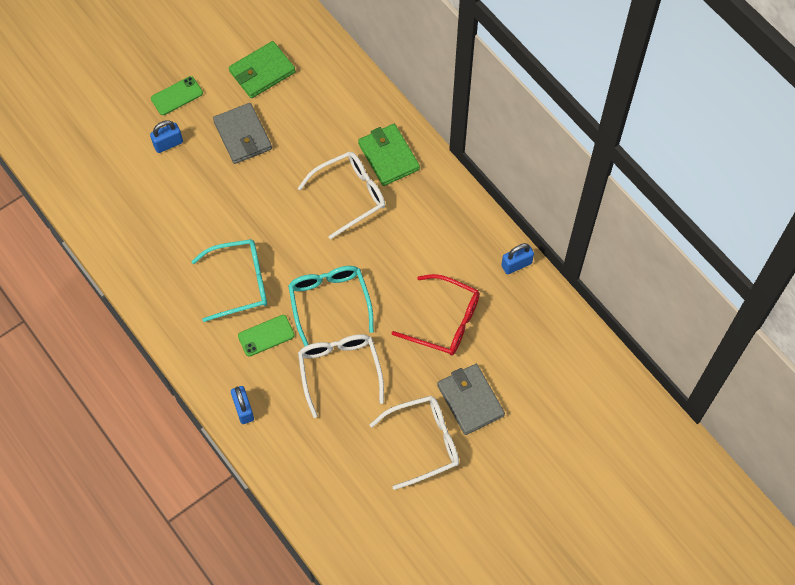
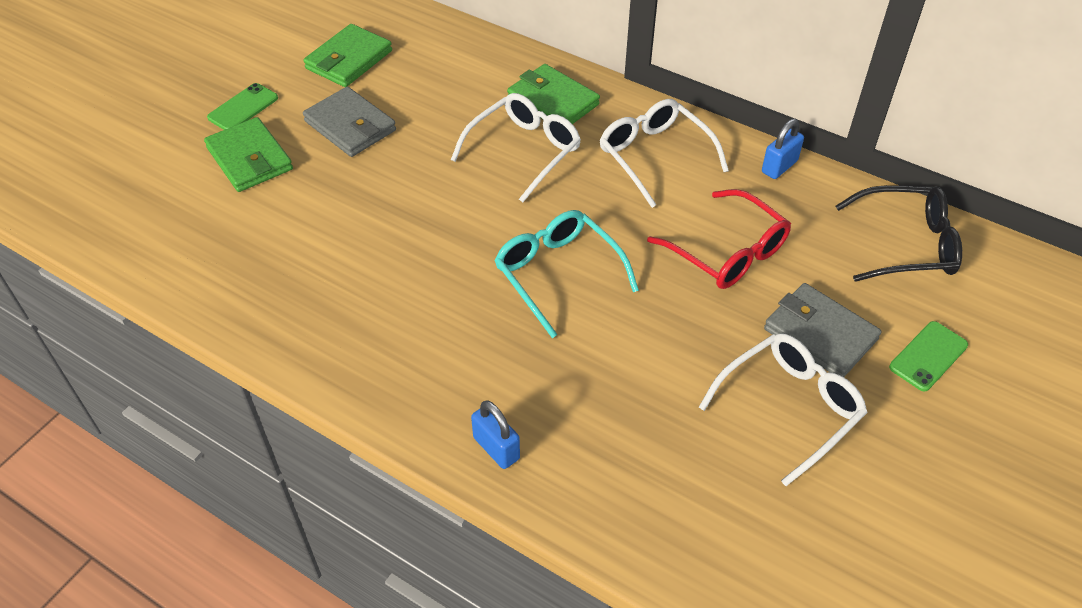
camera: 20 degrees left, 15 degrees down
(168, 144) = (249, 159): blue padlock -> green wallet
(239, 283) = (417, 287): turquoise glasses -> none
(266, 335) = (486, 340): green phone -> green phone (928, 356)
(339, 370) = (616, 352): white glasses -> white glasses (655, 156)
(445, 321) = (727, 252): red glasses -> red glasses turned 45 degrees clockwise
(565, 354) = (906, 244): none -> black glasses

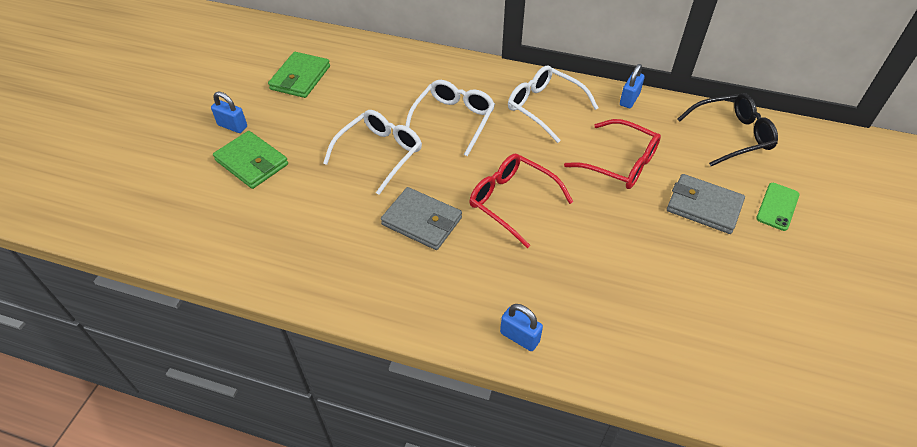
camera: 15 degrees left, 0 degrees up
(243, 108) = (232, 126): green phone -> blue padlock
(350, 126) = (319, 125): grey wallet -> grey wallet (422, 221)
(553, 101) = (459, 82): green wallet -> none
(558, 274) = (512, 202): turquoise glasses -> red glasses
(789, 408) = (706, 261): white glasses -> white glasses (380, 154)

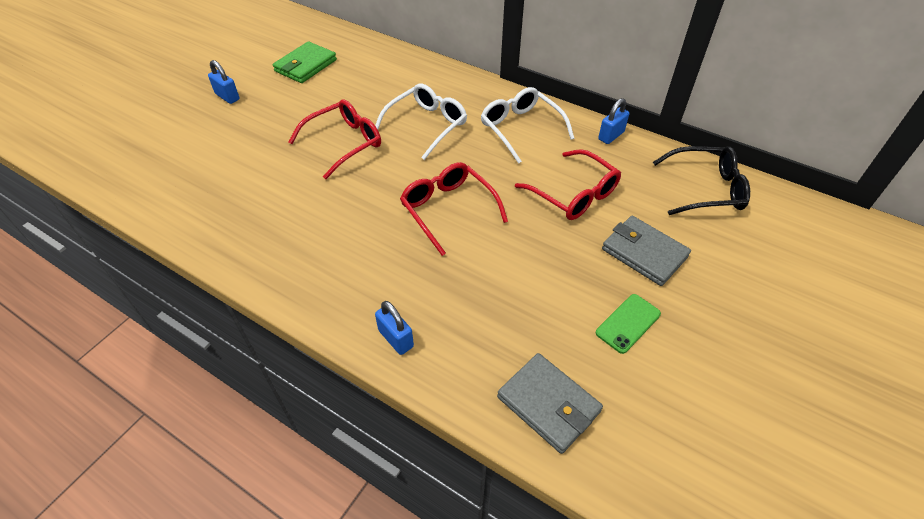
camera: 15 degrees right, 0 degrees up
(252, 162) = (228, 130): green wallet -> none
(380, 154) = (344, 143): white glasses -> red glasses
(422, 221) = (353, 211): grey wallet -> grey wallet (548, 404)
(777, 206) = (726, 269): green phone -> green phone (628, 323)

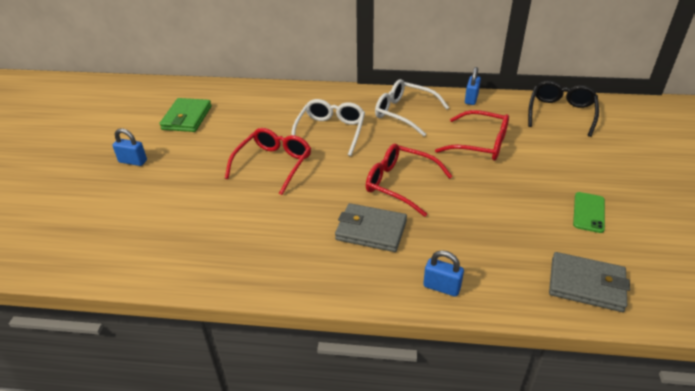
camera: 25 degrees left, 10 degrees down
(644, 253) = (559, 165): grey wallet -> grey wallet (371, 230)
(706, 189) = (561, 113): black glasses -> black glasses turned 45 degrees counterclockwise

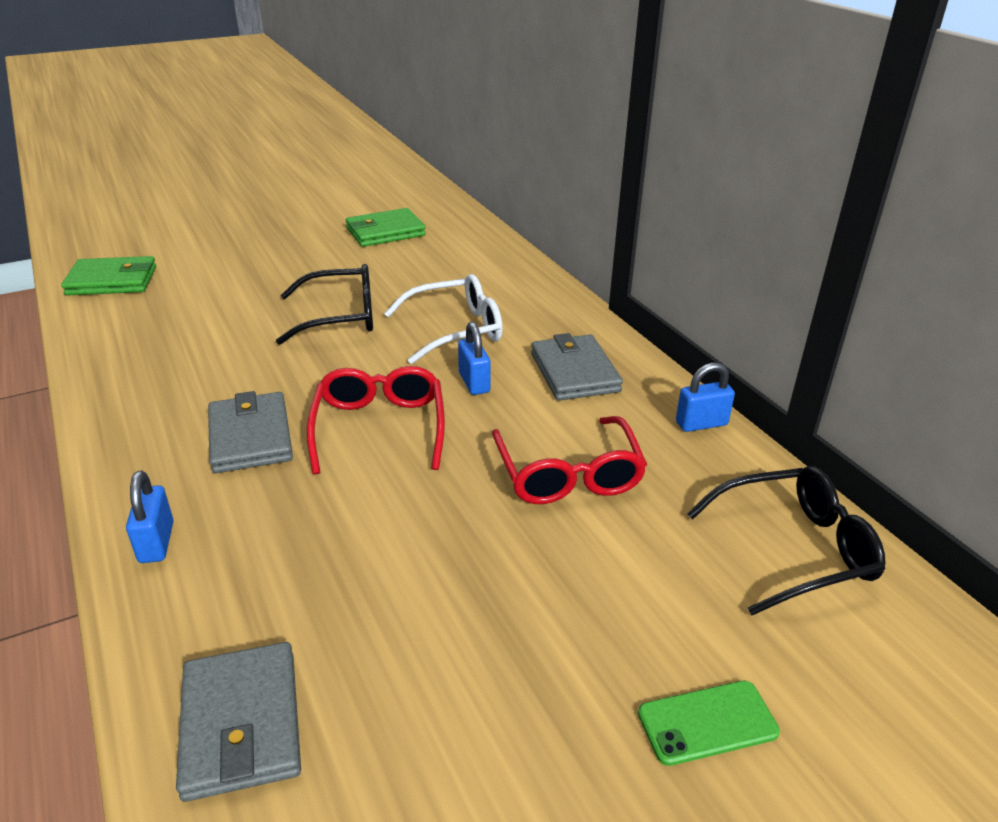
camera: 55 degrees right, 5 degrees down
(102, 250) = (112, 281): none -> green wallet
(133, 161) = (273, 237): blue padlock -> blue padlock (474, 382)
(273, 164) = (340, 317): red glasses -> black glasses
(404, 113) = (574, 372): white glasses -> grey wallet
(588, 212) = (471, 676): green phone -> green phone (707, 722)

